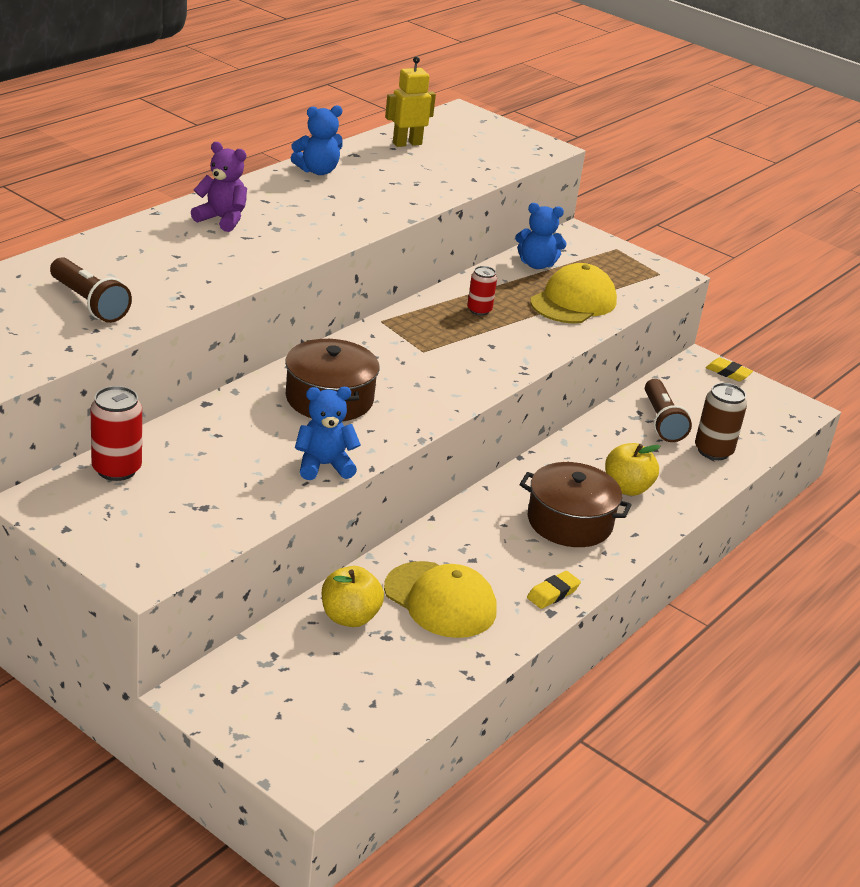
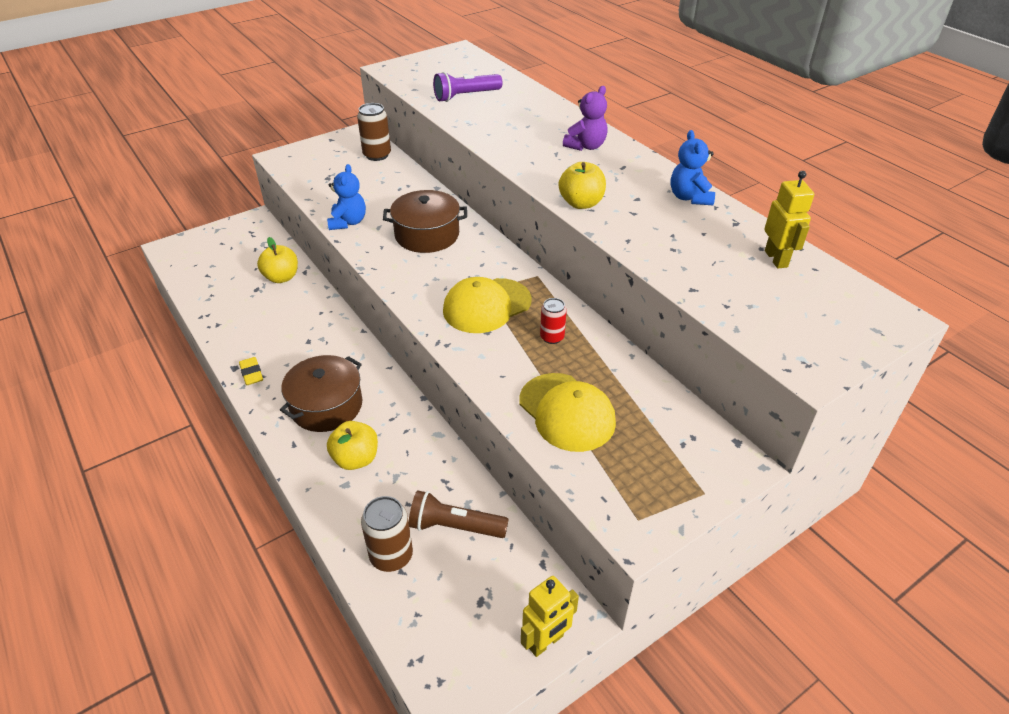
camera: 110 degrees right, 10 degrees up
(89, 303) = (466, 96): brown flashlight -> purple flashlight
(116, 469) = (377, 155): red can -> brown can
(356, 223) = (581, 203): none -> yellow apple
(440, 600) = (275, 317): yellow cap -> yellow cap (487, 306)
(536, 264) = (651, 403): blue teddy bear -> none
(728, 373) = (546, 642): yellow eraser -> yellow robot

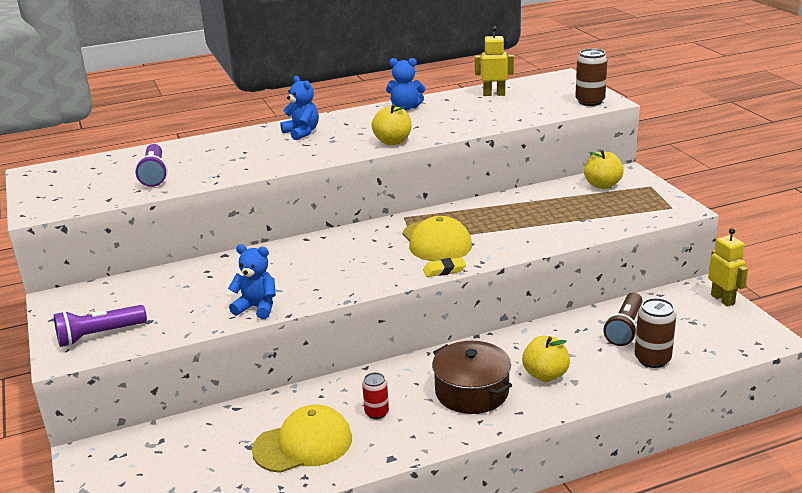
camera: 75 degrees left, 15 degrees down
(252, 373) = (406, 444): yellow eraser -> yellow eraser (444, 270)
(281, 277) = (237, 426): yellow apple -> yellow apple (602, 185)
(308, 163) = (99, 335): none -> purple flashlight
(377, 155) = (123, 287): brown can -> brown can (590, 102)
(427, 235) = (310, 263): brown pot -> none
(552, 337) = (487, 218): red can -> red can (376, 413)
(566, 412) = (572, 220): yellow cap -> yellow cap (303, 444)
(586, 146) = (302, 133): purple teddy bear -> blue teddy bear

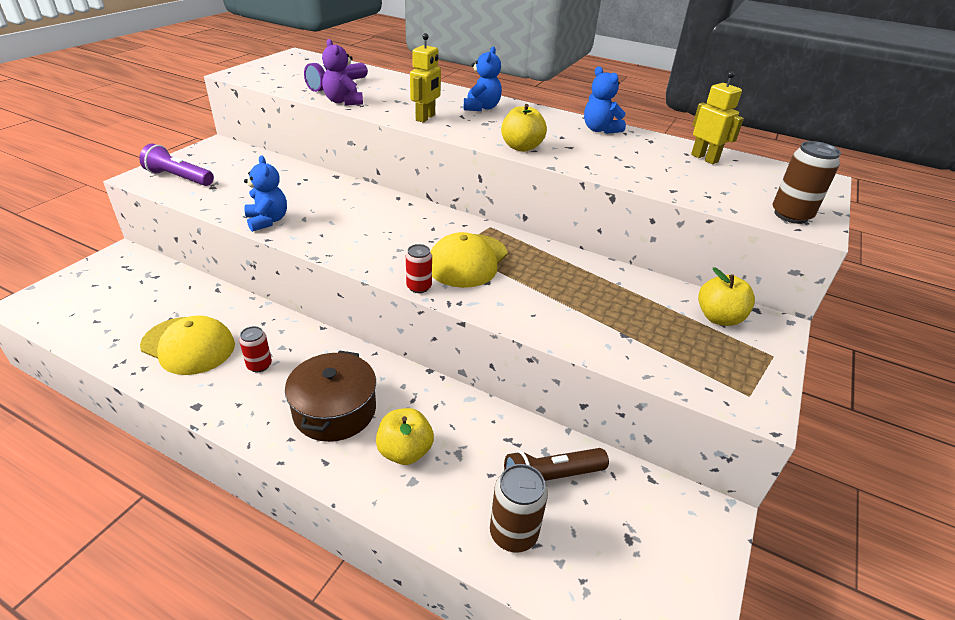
camera: 45 degrees right, 10 degrees up
(197, 181) = (343, 101): none -> purple teddy bear
(444, 270) = (419, 287): yellow eraser -> red can
(723, 299) = (711, 549): yellow robot -> yellow robot (425, 118)

